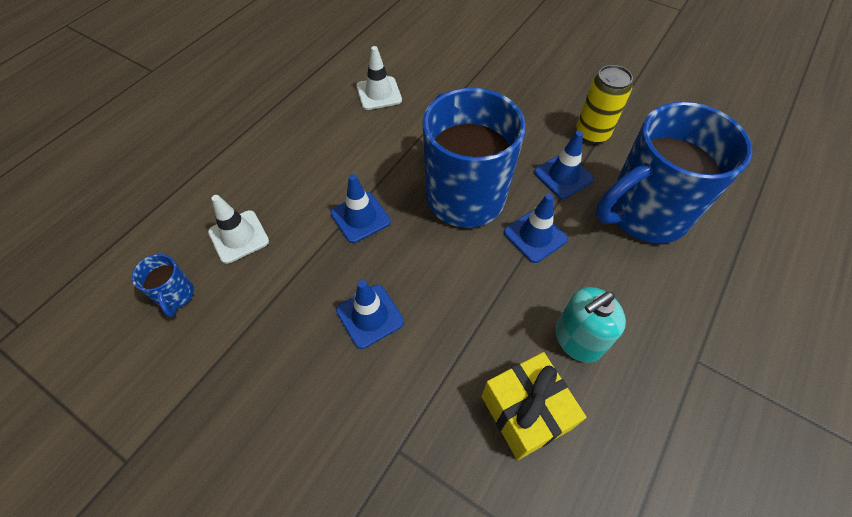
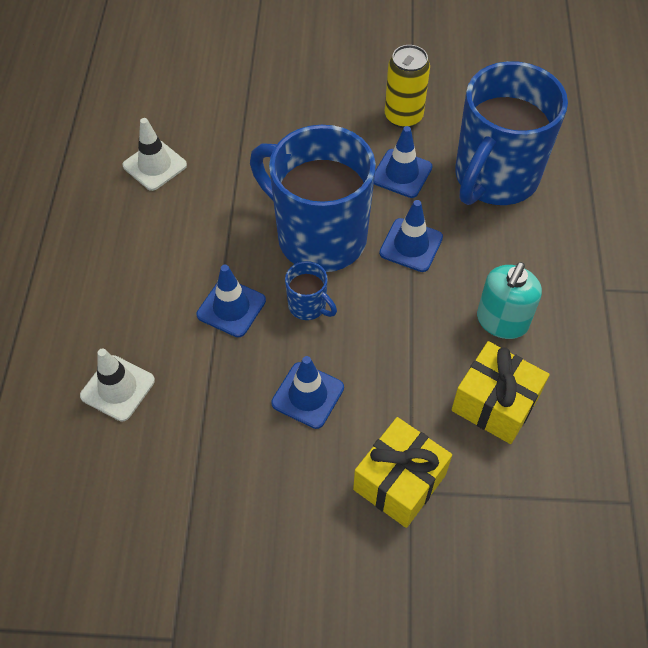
camera: 30 degrees left, 0 degrees up
(176, 296) = (98, 477): blue mug -> blue mug (308, 306)
(394, 436) = (399, 482): none -> yellow gift

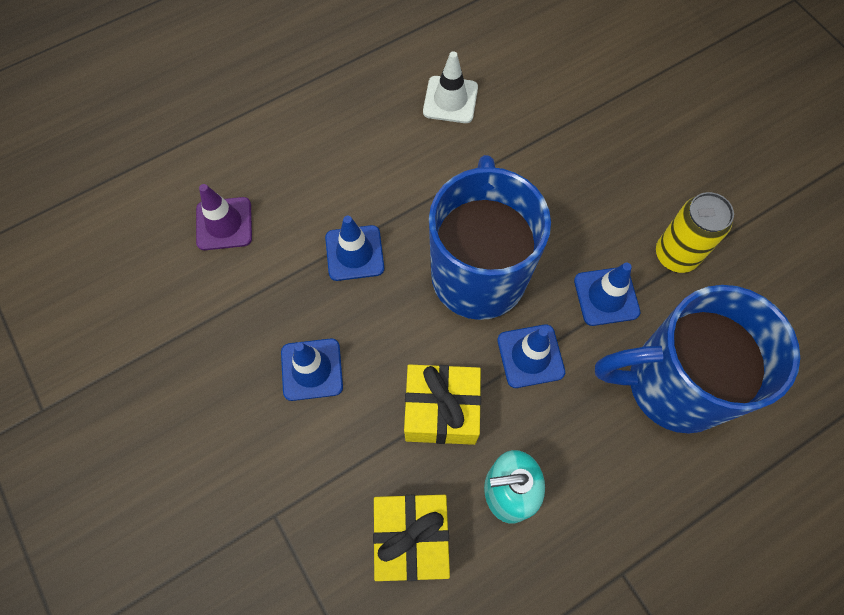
camera: 55 degrees right, 10 degrees up
(117, 388) = (224, 224): white traffic cone -> purple traffic cone
(308, 306) = (400, 312): blue mug -> none
(399, 482) = (277, 500): yellow gift -> yellow gift (441, 411)

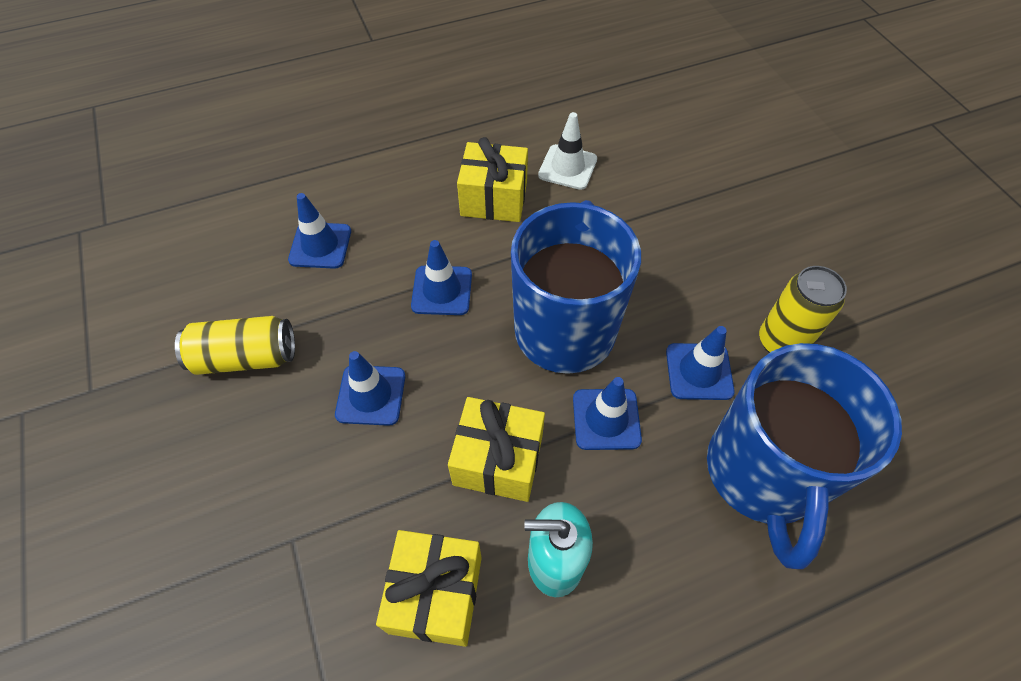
camera: 10 degrees right, 10 degrees down
(183, 352) = (245, 357): none -> yellow can
(224, 224) = (320, 245): purple traffic cone -> blue traffic cone
(384, 146) = (494, 198): none -> yellow gift
(673, 384) = (762, 474): blue mug -> blue mug turned 90 degrees counterclockwise

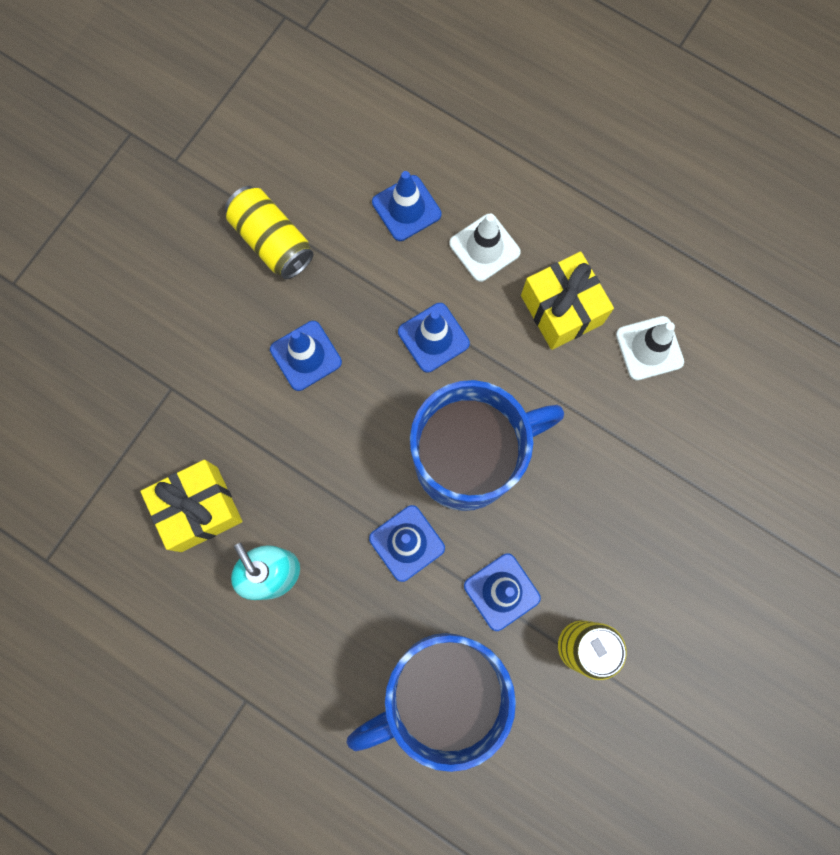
camera: 55 degrees right, 20 degrees up
(402, 216) = (484, 248): none -> white traffic cone
(498, 460) = (319, 485): yellow gift -> none

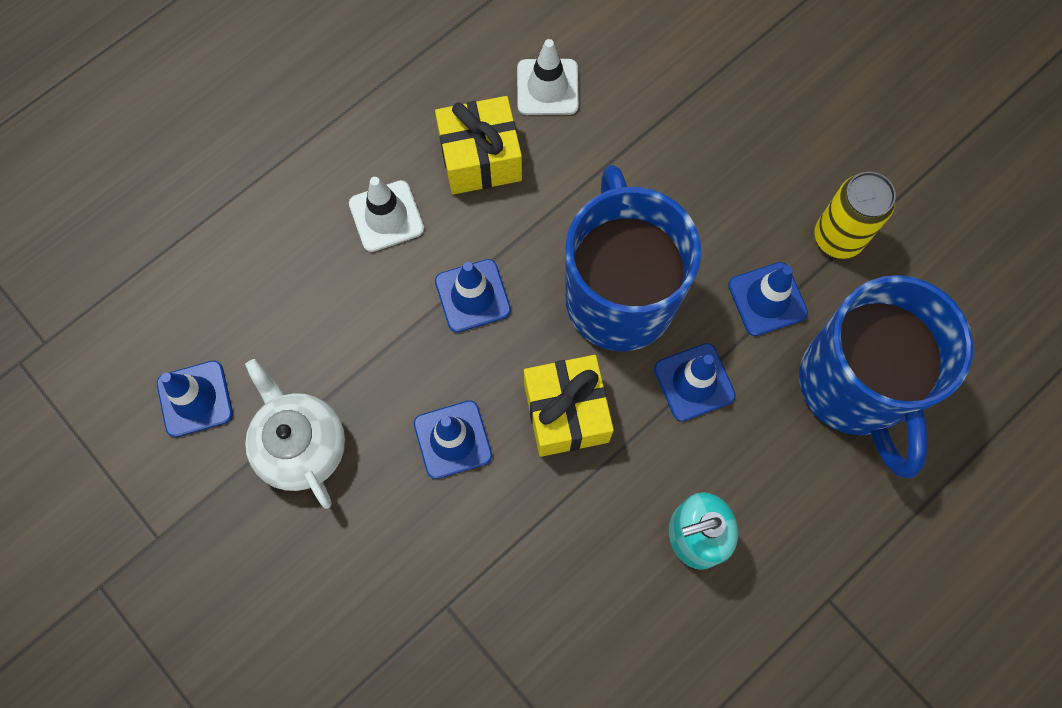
camera: 75 degrees left, 5 degrees down
(199, 509) = (600, 605): yellow gift -> yellow gift (566, 413)
(272, 241) = (301, 445): yellow can -> white teapot
(406, 208) = (312, 285): blue traffic cone -> blue traffic cone (195, 399)

